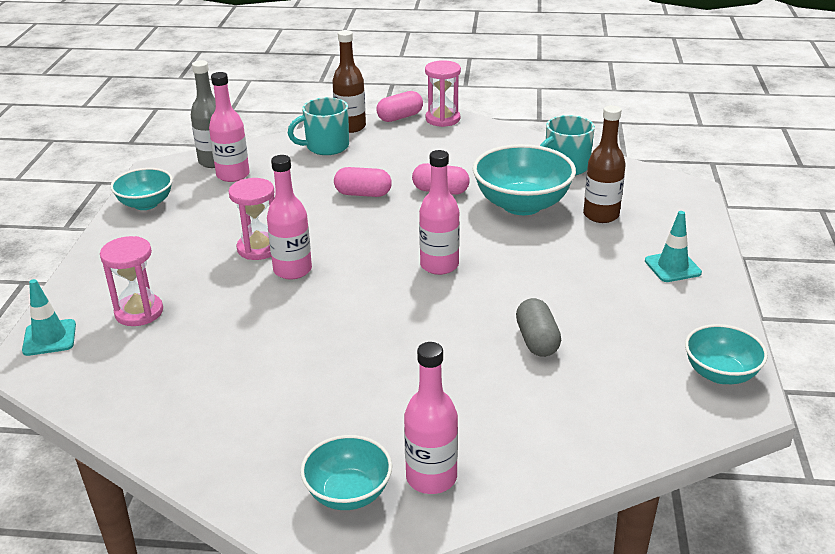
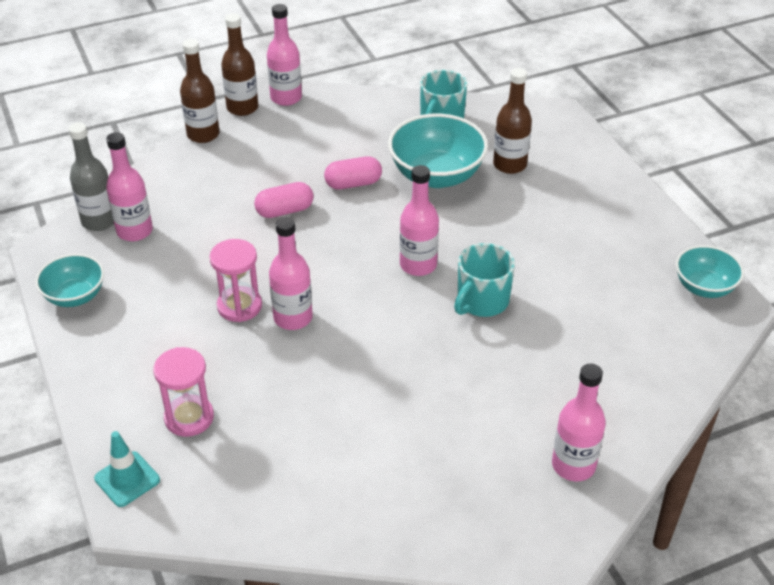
camera: 30 degrees left, 10 degrees up
(326, 147) = (199, 166): turquoise mug -> turquoise mug (481, 301)
(348, 493) = (524, 507): turquoise bowl -> none
(400, 117) = (242, 108): pink capsule -> brown bottle
(442, 119) = (286, 98): pink hourglass -> pink bottle
(537, 340) = (554, 310): grey capsule -> none
(672, 267) = (602, 199): turquoise traffic cone -> none

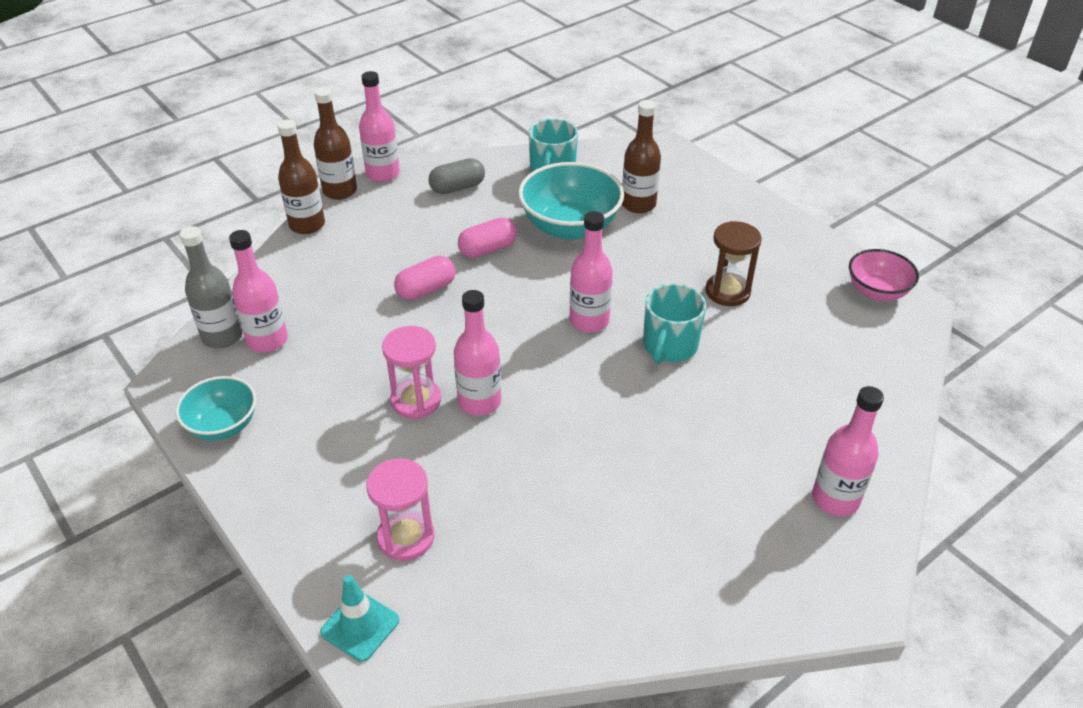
camera: 15 degrees left, 0 degrees up
(348, 121) = (457, 187): none -> grey capsule
(558, 261) = (727, 292): none -> brown hourglass
(704, 287) = (876, 291): turquoise bowl -> pink bowl

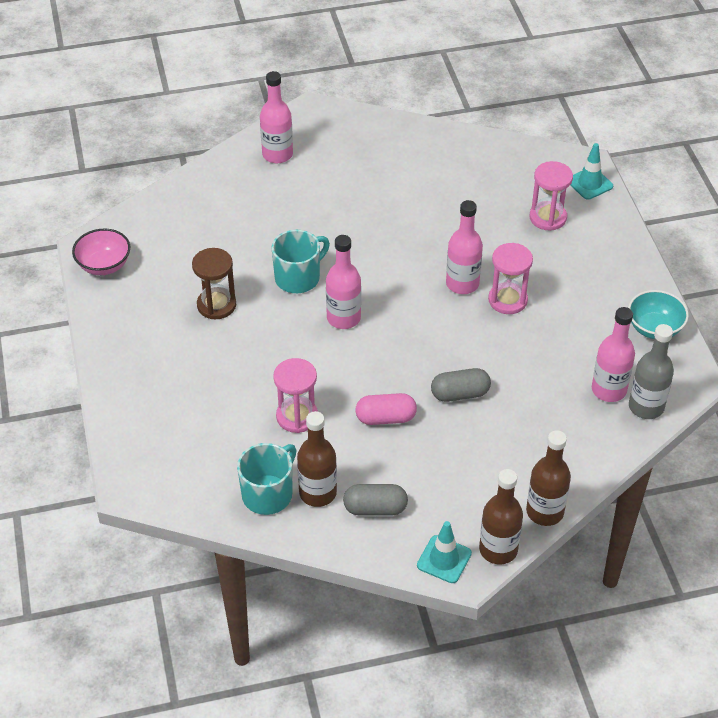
camera: 155 degrees left, 5 degrees up
(383, 174) = (444, 559): pink bottle -> turquoise traffic cone
(426, 289) = (460, 394): pink capsule -> grey capsule
(570, 227) = (297, 416): turquoise bowl -> pink hourglass
(638, 204) = (216, 420): brown bottle -> brown bottle (317, 493)

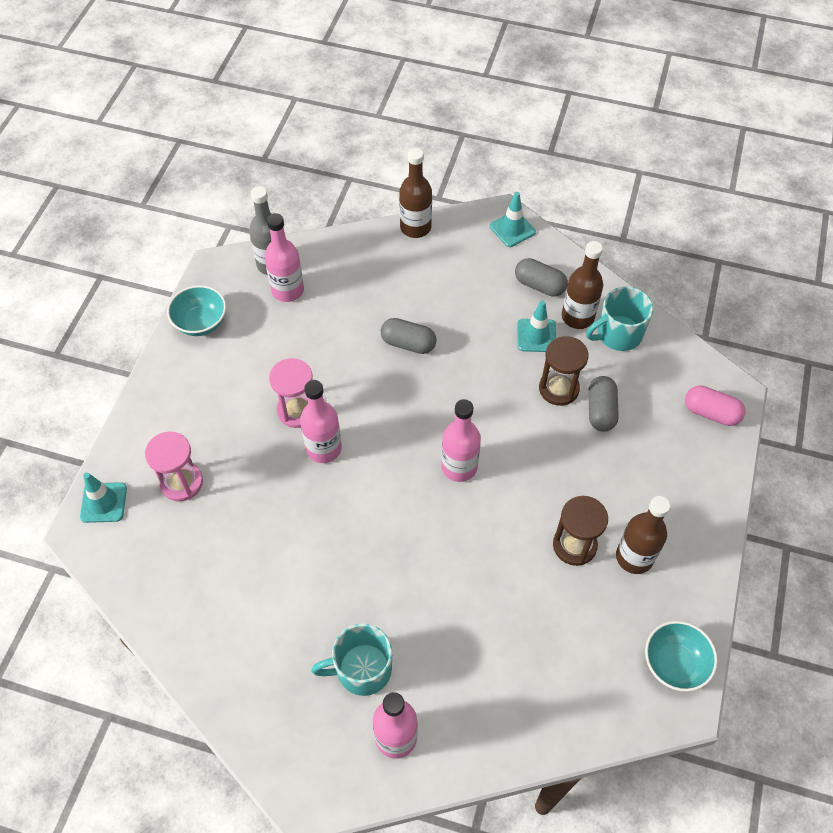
camera: 150 degrees left, 10 degrees up
(104, 265) = (674, 664): pink bowl -> turquoise bowl
(248, 414) = (601, 410): none -> grey capsule
(297, 416) = (558, 389): pink hourglass -> brown hourglass
(298, 277) = (474, 537): turquoise mug -> turquoise mug (362, 669)
(347, 455) = (536, 335): none -> turquoise traffic cone
(385, 418) = (484, 352): pink capsule -> pink capsule (711, 413)
(498, 549) = (469, 218): brown bottle -> brown bottle (634, 557)

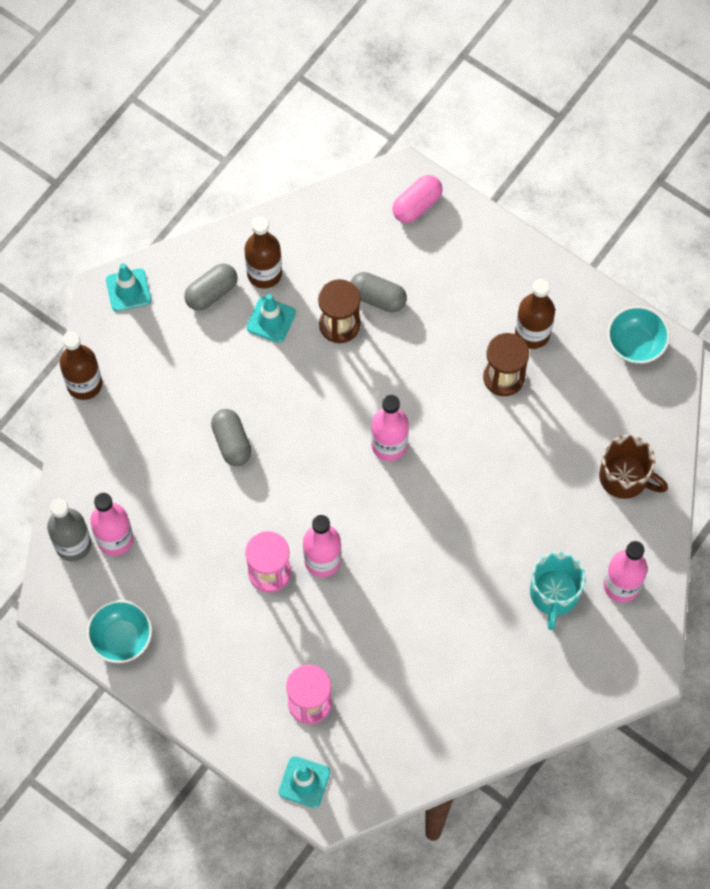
camera: 70 degrees left, 10 degrees up
(408, 343) = (232, 442): grey capsule -> grey capsule turned 60 degrees counterclockwise
(519, 701) = (625, 477): none -> brown mug
(618, 334) = (299, 246): turquoise mug -> none

